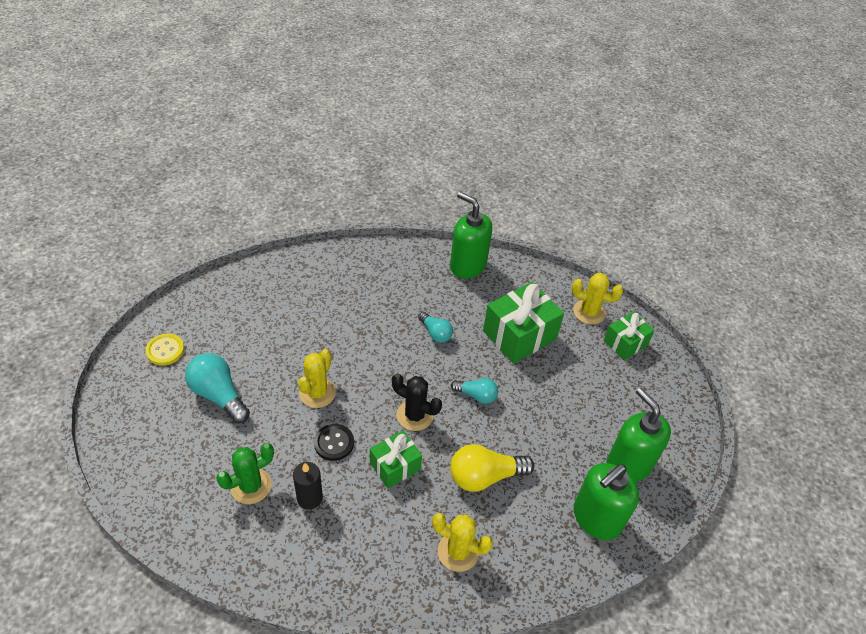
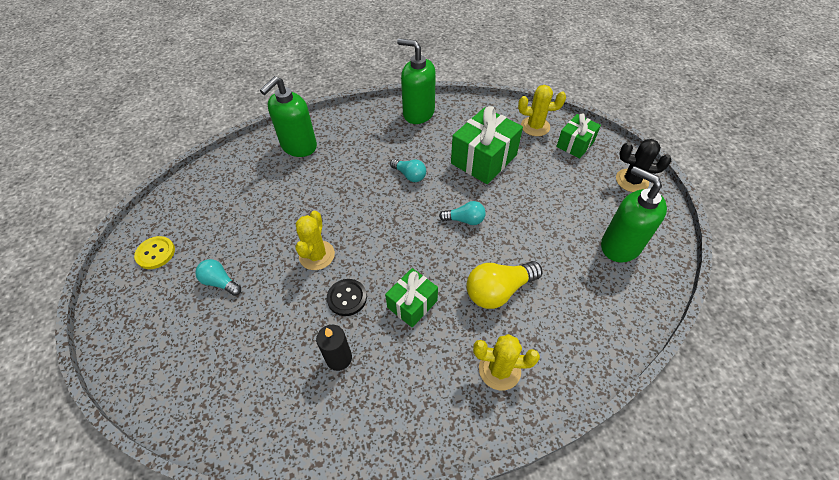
camera: 10 degrees left, 5 degrees up
(219, 395) = (220, 282): turquoise light bulb -> turquoise light bulb, size x0.60
(251, 486) = (276, 363): green cactus -> none
(414, 415) = (415, 252): black cactus -> black cactus (632, 181)
(596, 518) = (612, 301): green soap dispenser -> green soap dispenser (298, 146)

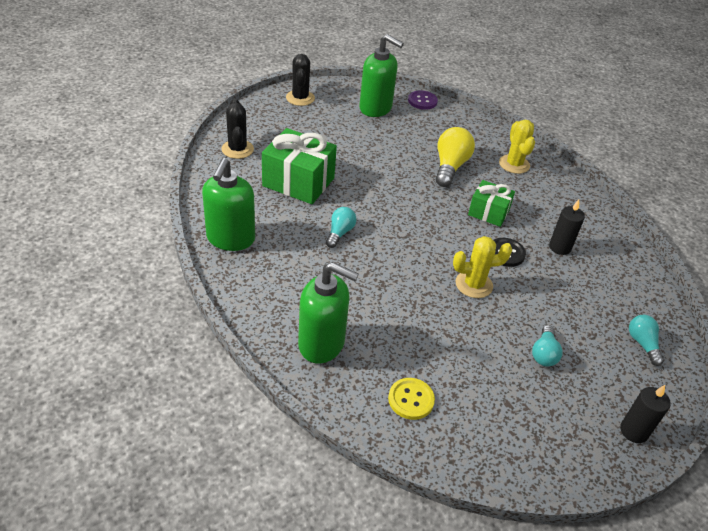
camera: 110 degrees left, 10 degrees down
(116, 318) = (634, 431): none -> black candle
(155, 253) = (546, 434): yellow button -> yellow button (411, 399)
(464, 220) = (385, 189): turquoise light bulb -> turquoise light bulb (642, 344)
(498, 291) = (450, 167): yellow light bulb -> yellow light bulb turned 120 degrees counterclockwise
(535, 126) = (237, 149): yellow cactus -> black cactus
(575, 144) = (259, 125): green gift -> none
(620, 245) = (376, 108): green soap dispenser -> green soap dispenser turned 90 degrees counterclockwise
(646, 302) = (422, 101): none -> purple button

